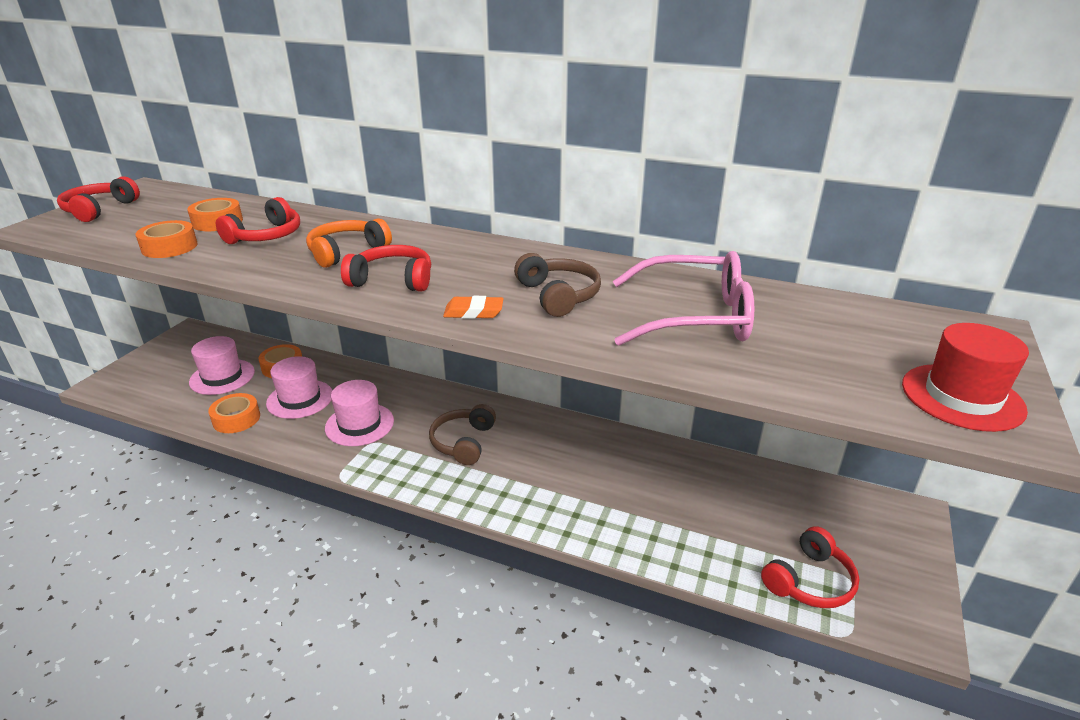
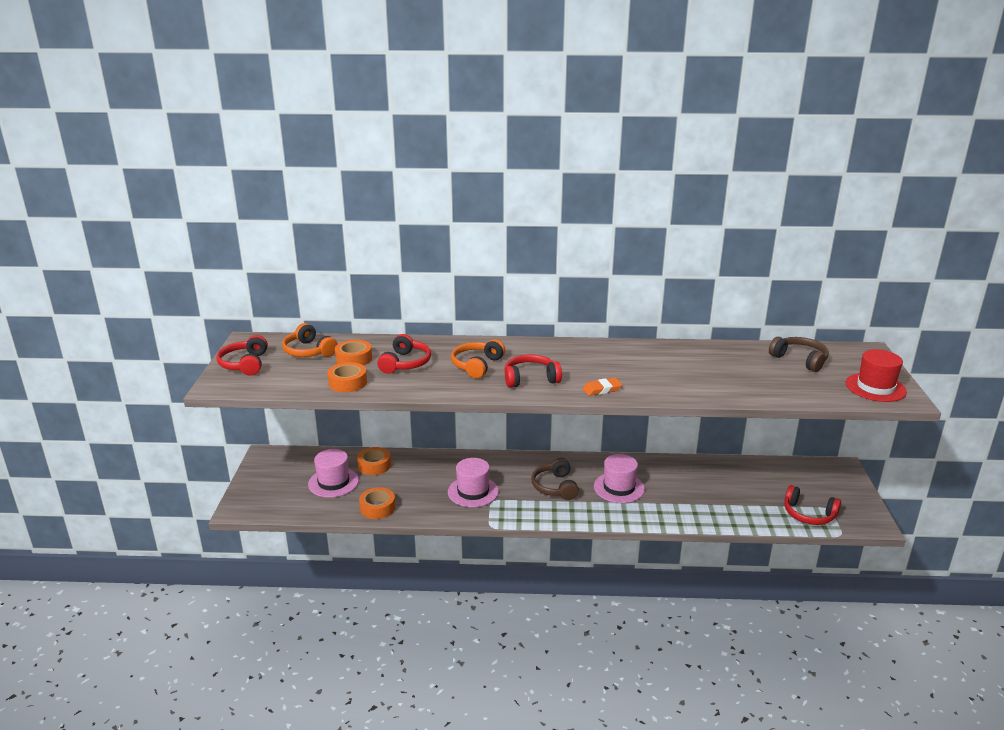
camera: 20 degrees left, 5 degrees down
(183, 207) = (308, 351): none -> orange headphones
(300, 399) = (412, 484): pink hat -> pink hat (619, 488)
(558, 295) = (639, 371): brown headphones -> brown headphones (800, 360)
(693, 317) = (722, 370): pink glasses -> none
(809, 581) = (808, 514): red headphones -> red headphones turned 90 degrees clockwise

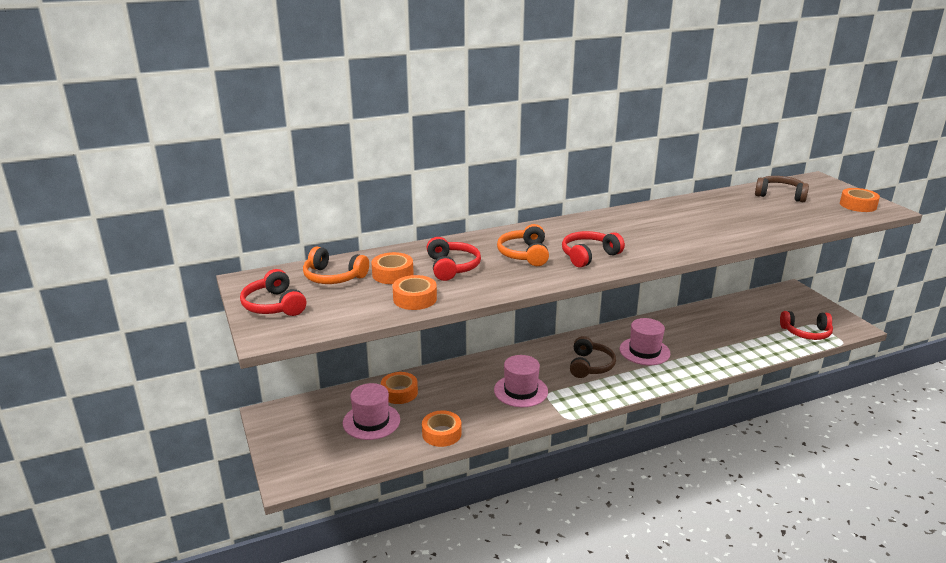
camera: 25 degrees left, 0 degrees up
(555, 487) = (590, 365): brown headphones -> brown headphones turned 135 degrees counterclockwise
(602, 389) = (661, 251): orange eraser -> none
(875, 387) = (858, 205): red hat -> orange tape

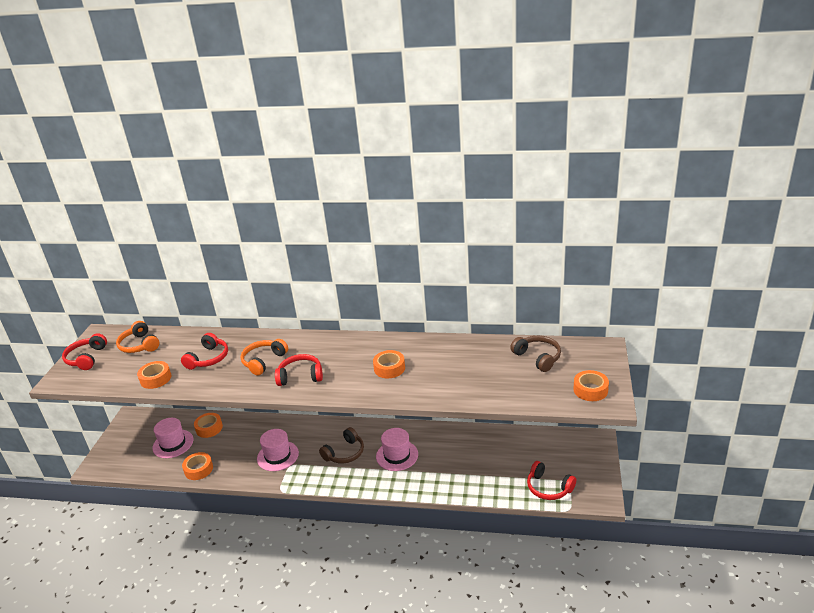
camera: 35 degrees right, 5 degrees up
(392, 274) = (170, 353): orange tape -> orange tape (389, 368)

